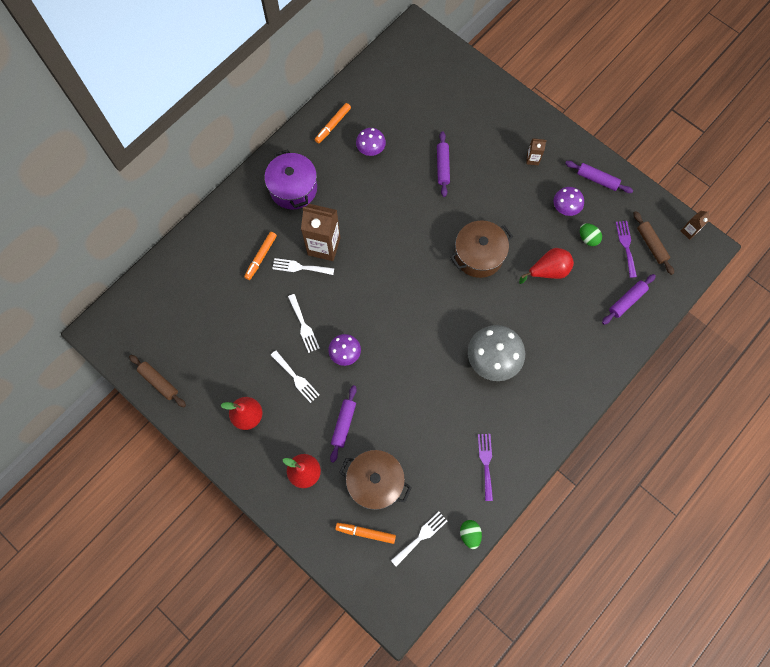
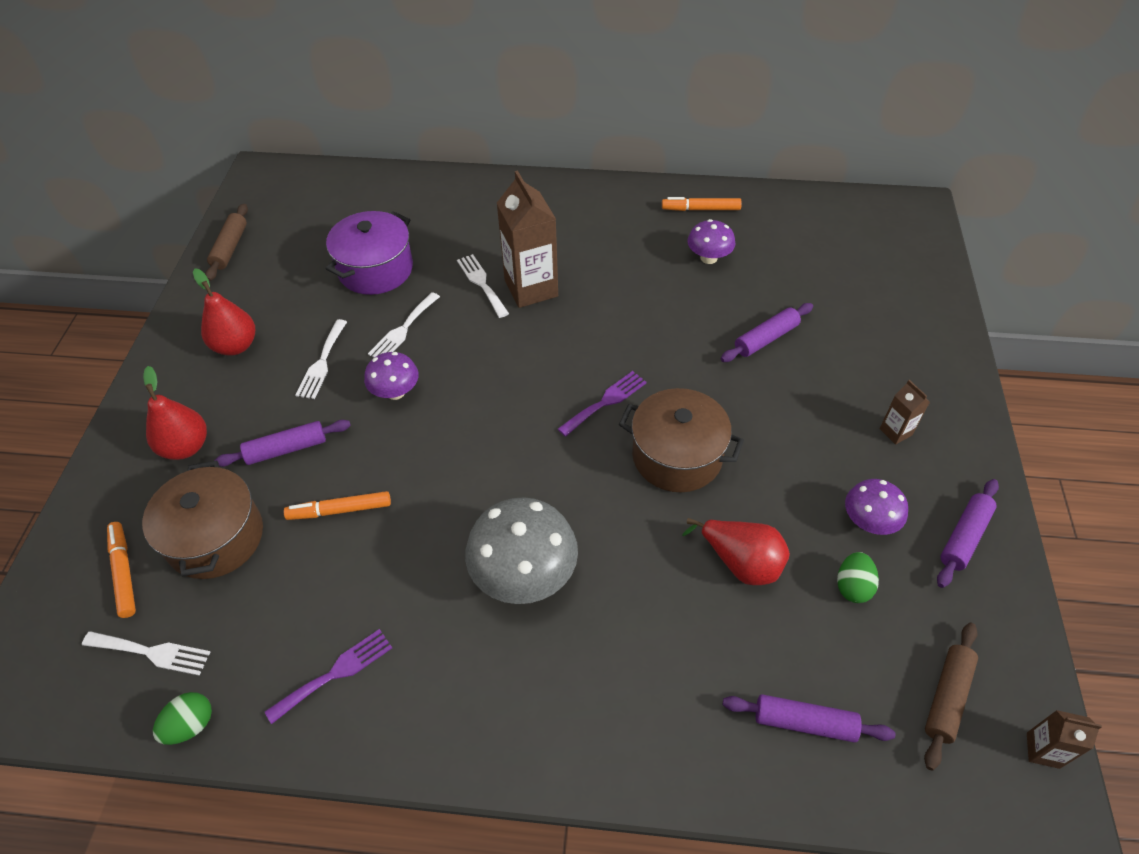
camera: 55 degrees right, 20 degrees down
(261, 257) = (463, 243): orange marker -> orange marker (340, 510)
(293, 188) = (581, 222): purple pot -> purple pot (376, 269)
(597, 179) = (964, 537): purple rolling pin -> purple rolling pin turned 45 degrees clockwise
(626, 246) = (901, 655): purple fork -> purple fork (605, 402)

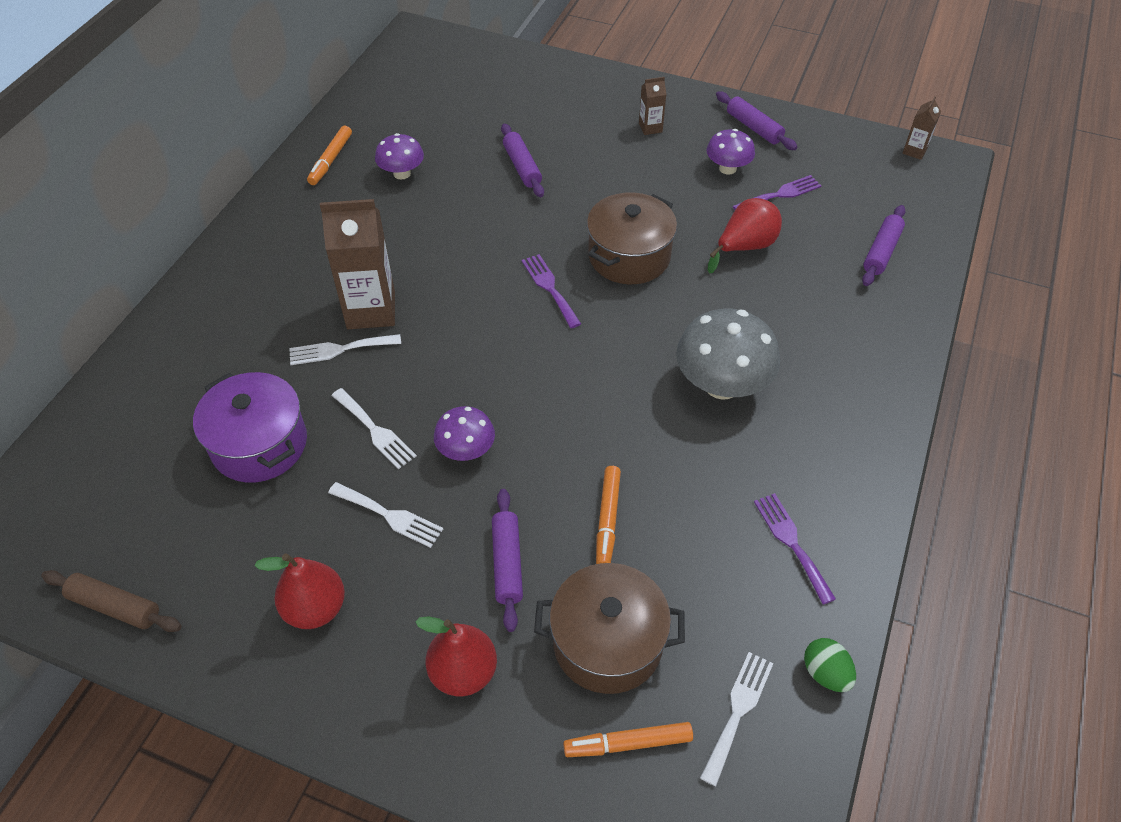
camera: 75 degrees left, 0 degrees up
(852, 586) = (780, 194): green egg -> purple fork
(947, 697) = (873, 179): brown rolling pin -> none

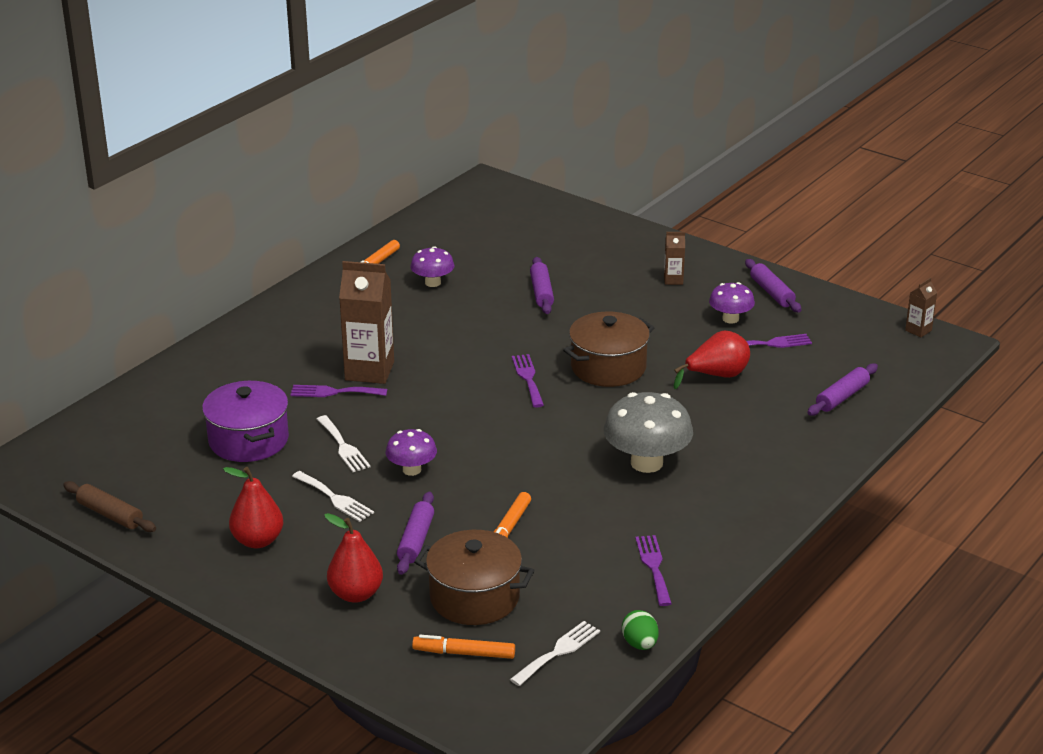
camera: 15 degrees right, 20 degrees down
(339, 349) = (334, 392): white fork -> purple fork

